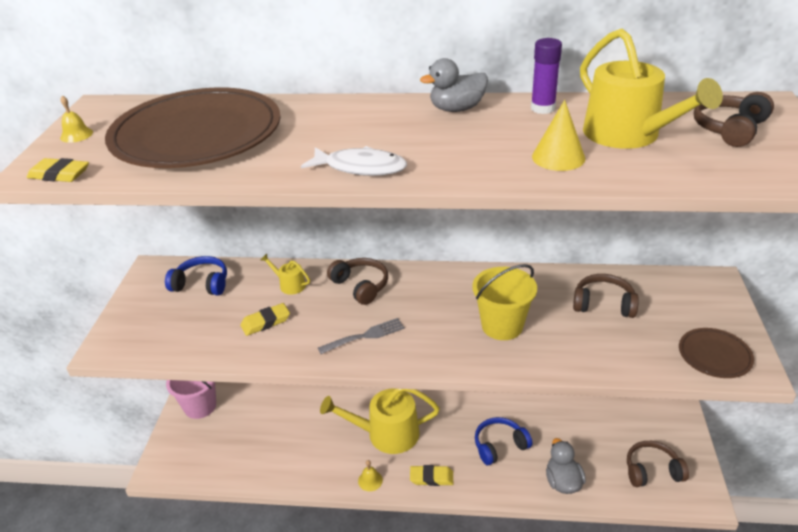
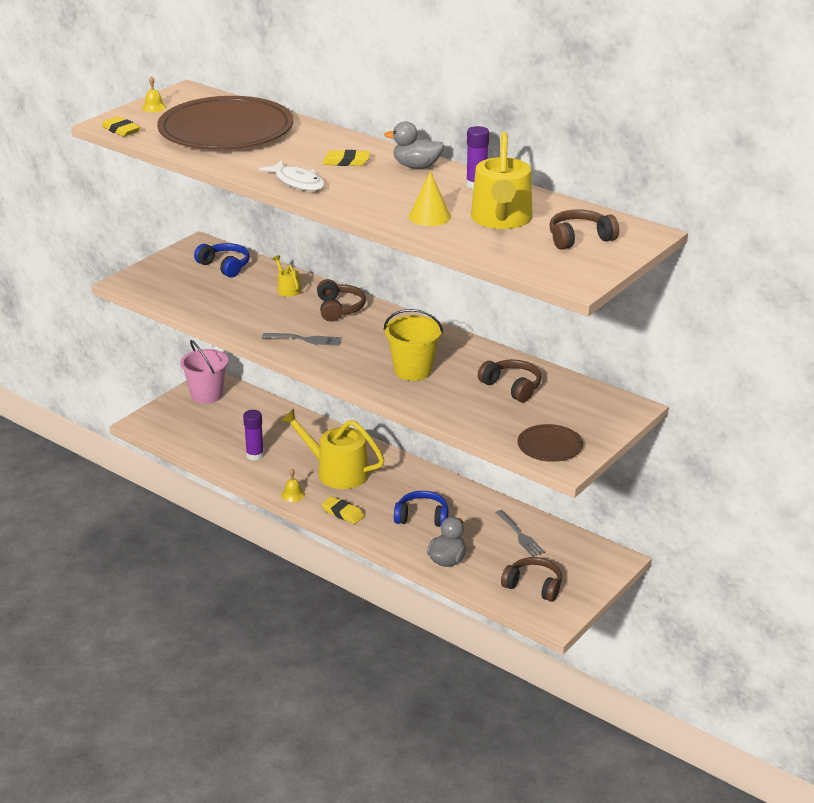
camera: 30 degrees right, 5 degrees down
(265, 322) = (245, 306): yellow eraser -> yellow eraser (346, 162)
(298, 453) = (255, 455): none -> purple glue stick
(590, 423) = (520, 535): none -> grey fork

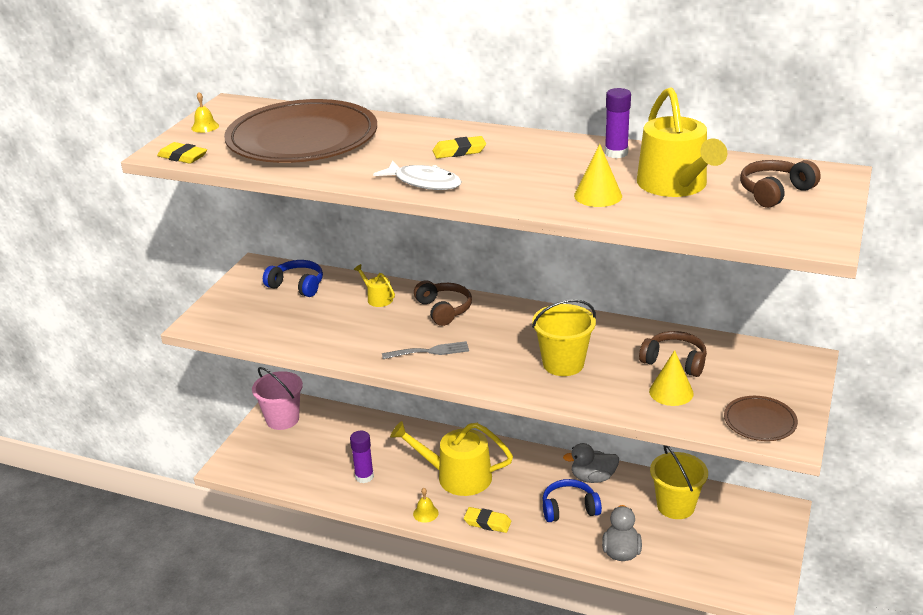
camera: 15 degrees left, 0 degrees up
(416, 166) = (537, 144): grey duck -> grey duck (593, 477)
(490, 409) = (671, 392): none -> yellow cone
(520, 535) = (675, 506): grey fork -> yellow bucket
(533, 586) = (722, 561): brown headphones -> none

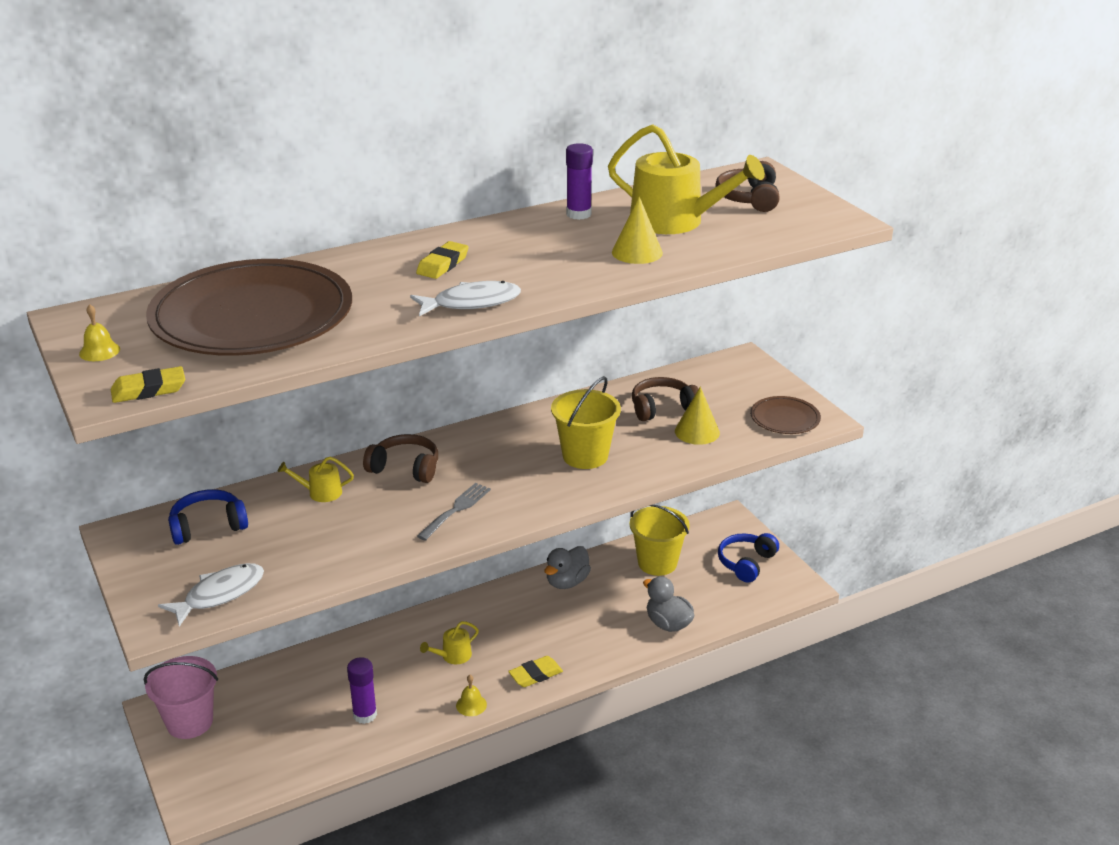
camera: 50 degrees left, 0 degrees up
(244, 326) = (220, 594): none -> white fish
(457, 476) = (453, 656): yellow watering can -> yellow watering can, size x0.46
(569, 508) = (584, 618): blue headphones -> blue headphones (746, 563)

